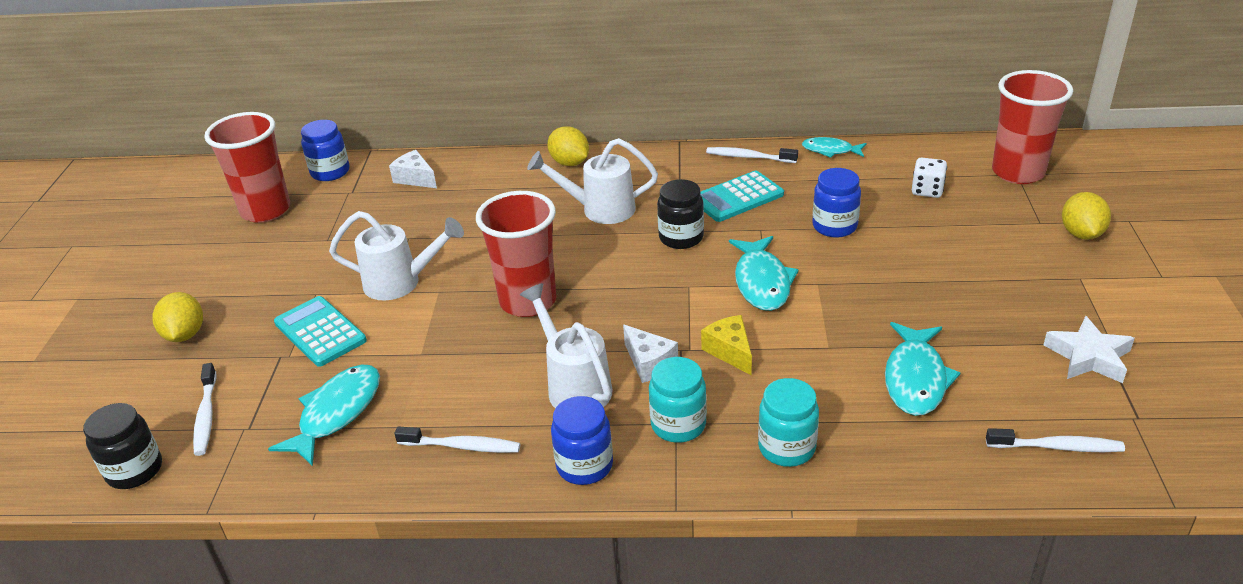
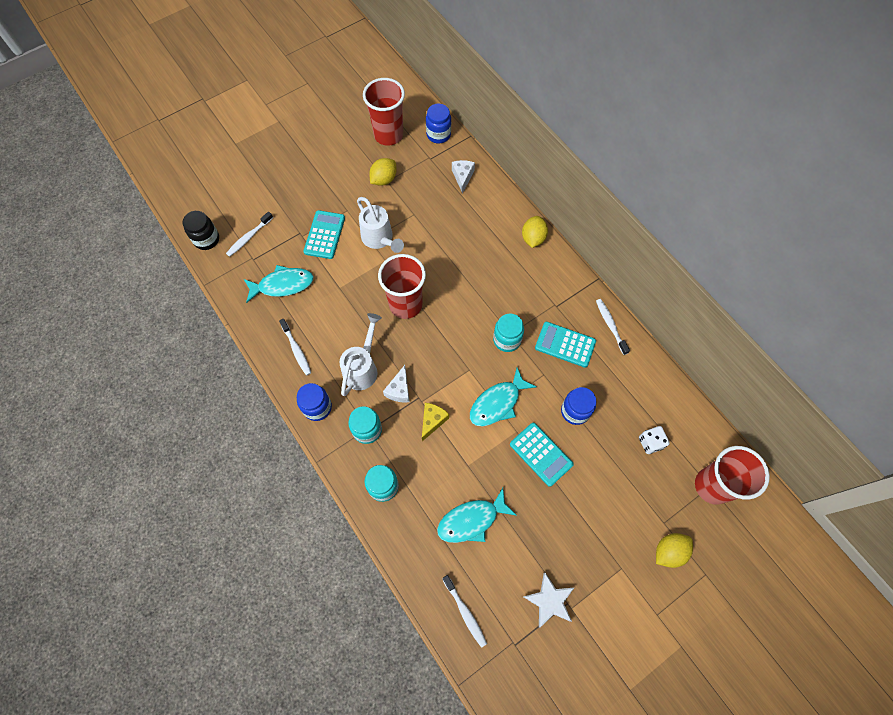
camera: 50 degrees right, 30 degrees up
(185, 334) = (286, 184): yellow lemon -> yellow lemon (384, 179)
(600, 209) = (502, 284): white watering can -> none
(681, 238) = (507, 340): black jar -> turquoise jar
(830, 150) = (653, 366): turquoise fish -> none
(869, 277) = (541, 454): none -> turquoise calculator

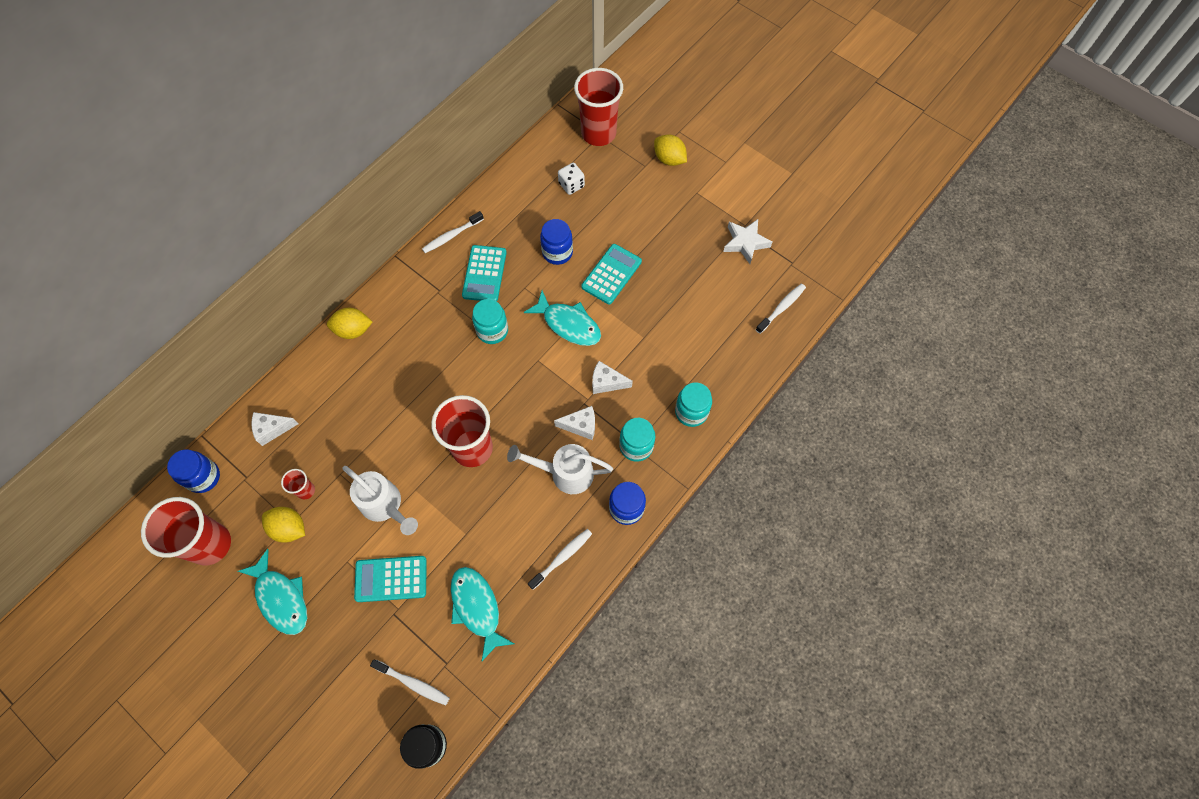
camera: 105 degrees left, 0 degrees up
(379, 239) = (385, 506): white watering can -> white watering can turned 90 degrees clockwise
(408, 192) = (306, 490): none -> red cup
(432, 421) = (606, 382): yellow cheese -> white cheese
(471, 520) = (697, 321): turquoise fish -> turquoise fish (281, 598)

